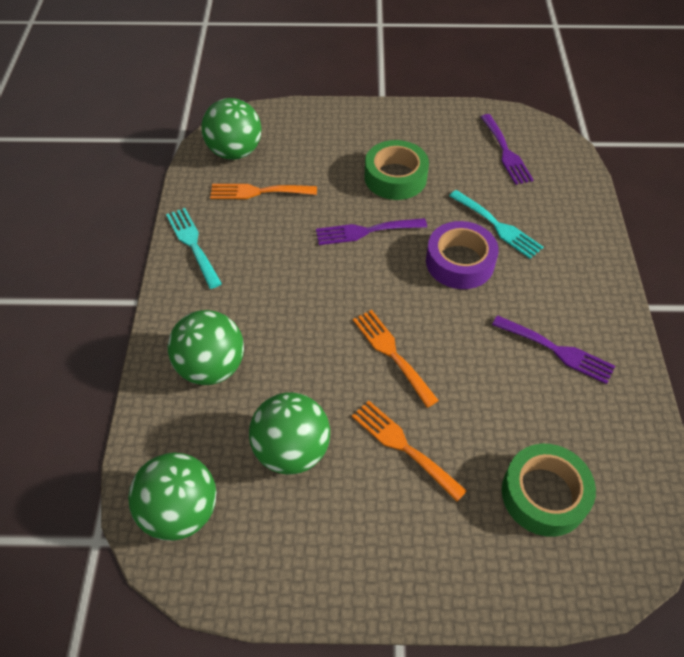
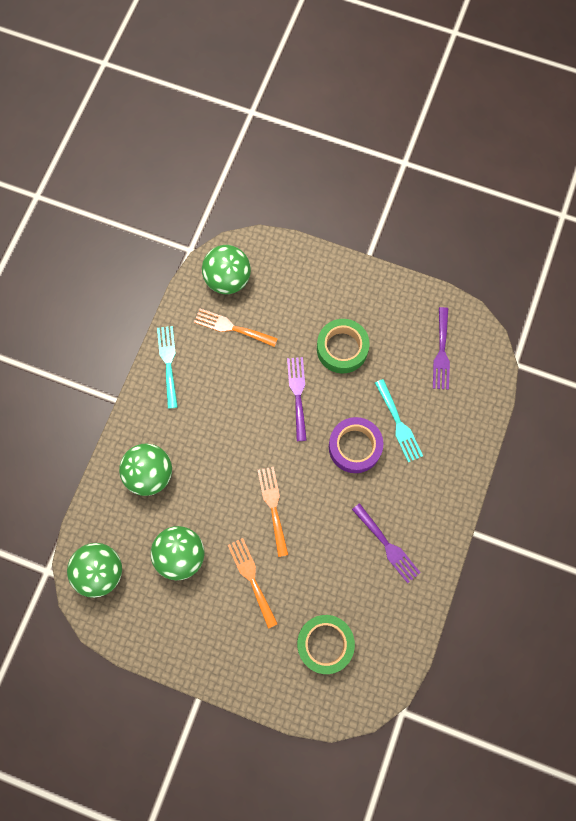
camera: 20 degrees right, 20 degrees up
(365, 231) = (297, 394): purple fork -> purple fork turned 75 degrees clockwise

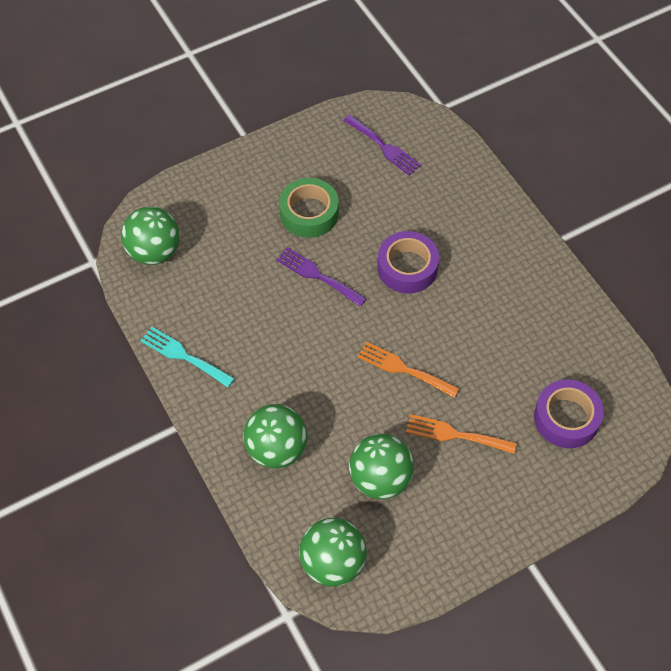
camera: 50 degrees left, 15 degrees down
(232, 327) = (203, 281): orange fork -> none
(325, 644) = (566, 418): green tape -> purple tape
(387, 545) = (518, 307): purple fork -> none
(399, 424) = (417, 221): turquoise fork -> none

